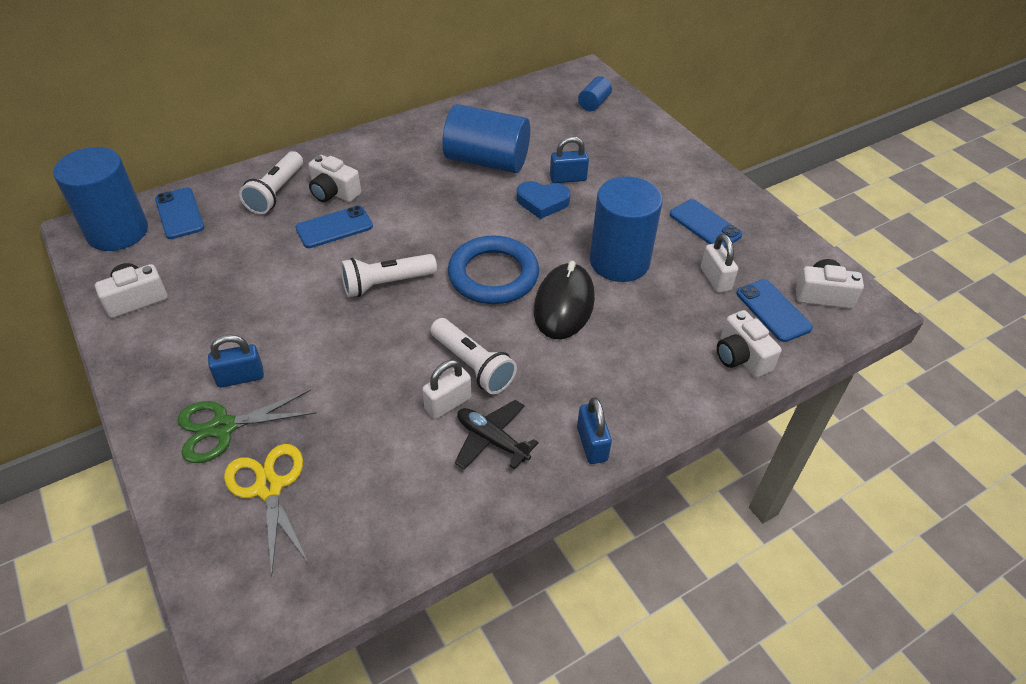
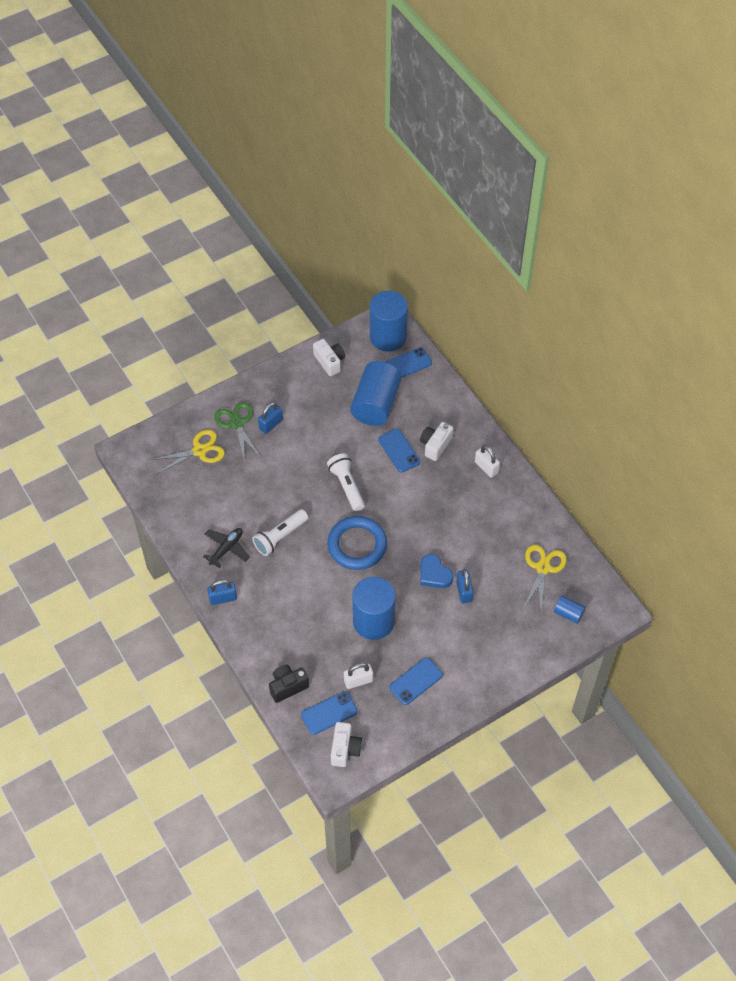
camera: 90 degrees right, 10 degrees up
(240, 377) = (271, 424): blue padlock -> blue padlock turned 60 degrees clockwise
(276, 192) = (433, 412): white flashlight -> none
(448, 403) = (252, 526): white padlock -> white padlock (486, 467)
(487, 161) = (480, 537): blue cylinder -> blue cylinder (375, 404)
(533, 117) = (543, 568): none -> yellow scissors
(542, 202) = (434, 574): blue heart -> blue heart turned 45 degrees counterclockwise
(564, 305) = (331, 586): black mouse -> none
(741, 357) = (288, 686): white camera -> black camera

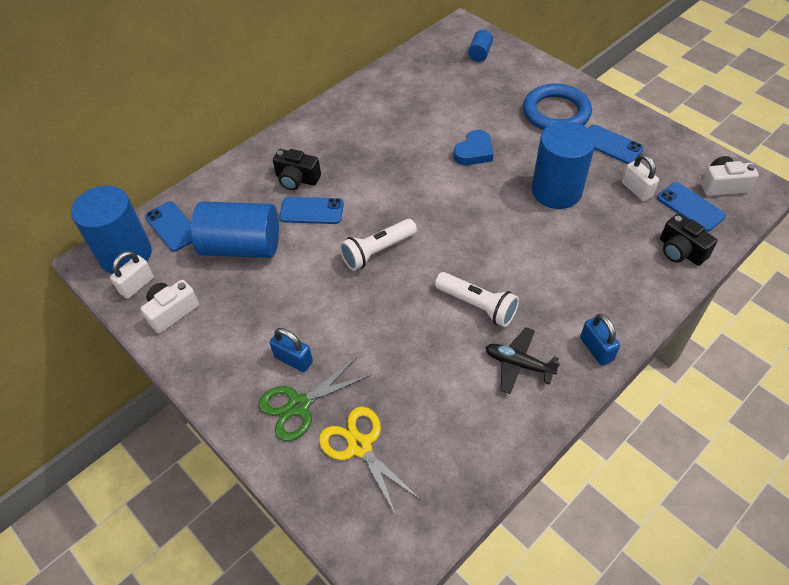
camera: 100 degrees left, 5 degrees down
(357, 545) = (461, 224): blue ring -> blue ring (556, 113)
(399, 450) = (311, 211): blue phone -> blue phone turned 45 degrees clockwise
(435, 445) = (297, 179): white camera -> black camera
(464, 591) = (486, 126): blue padlock -> none
(486, 467) = (319, 133): white padlock -> white padlock (137, 285)
(543, 568) = (435, 76): yellow scissors -> none

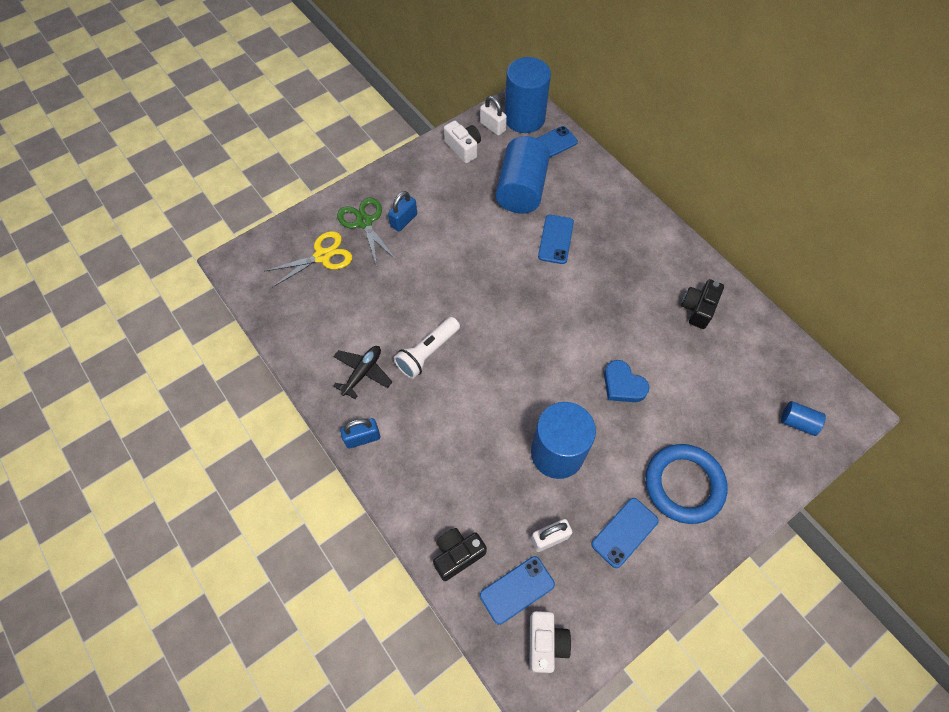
camera: 95 degrees right, 10 degrees up
(297, 179) = (597, 230): black camera -> black camera (698, 309)
(377, 251) = (501, 284): white flashlight -> none

